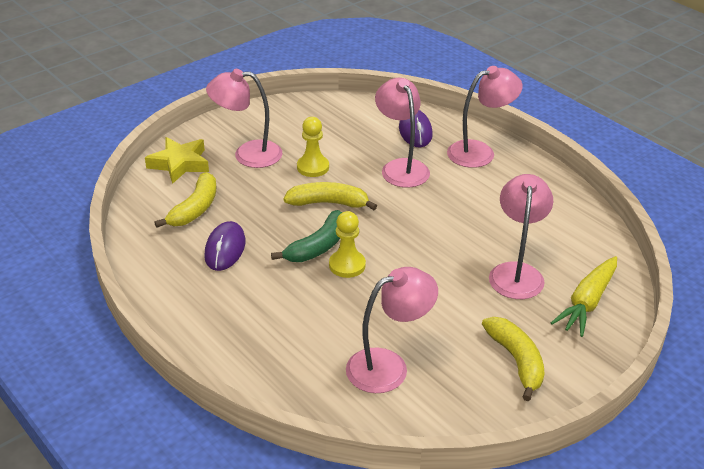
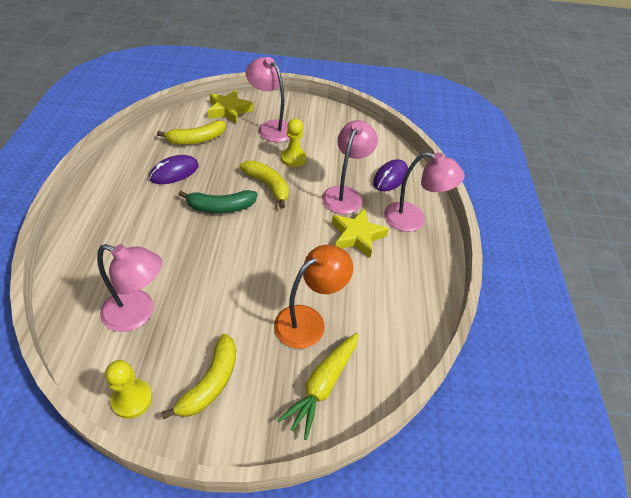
camera: 40 degrees right, 10 degrees up
(347, 265) = (217, 231): yellow pawn -> yellow pawn (132, 399)
(459, 192) = (357, 236): none -> yellow star
(516, 272) = (308, 321): pink lamp -> orange lamp
(587, 303) = (322, 386): yellow carrot -> yellow carrot turned 45 degrees counterclockwise

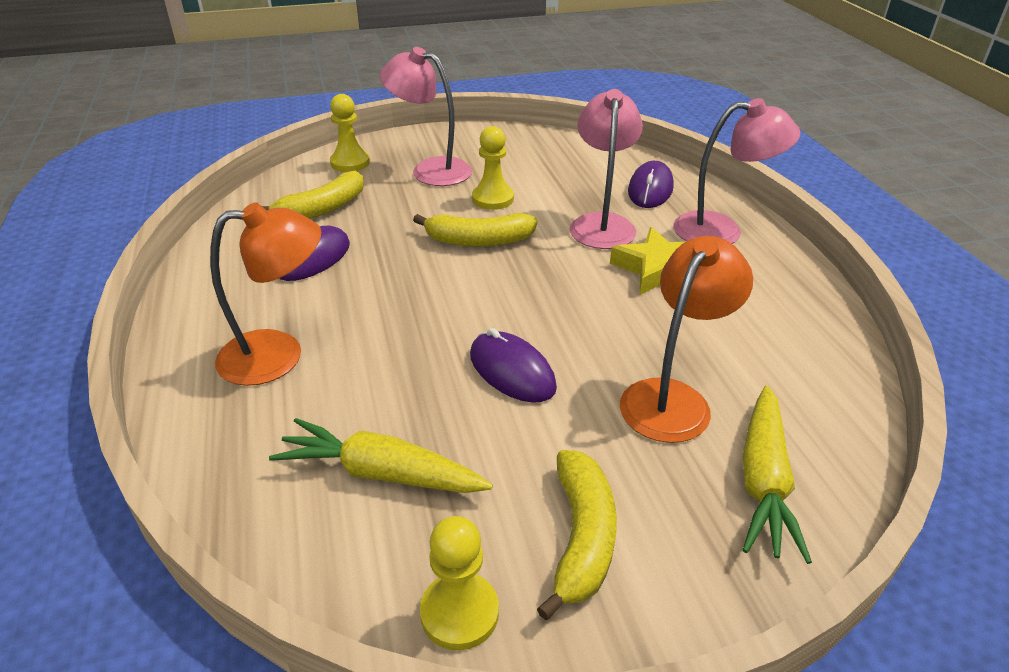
camera: 15 degrees left, 10 degrees down
(126, 229) = (278, 355): none -> orange lamp
(138, 313) = (381, 473): pink lamp -> yellow carrot
(220, 207) = (422, 286): green banana -> none
(229, 110) = (350, 163): yellow star -> yellow pawn
(235, 276) = (512, 371): none -> purple mouse
(268, 186) = (478, 241): yellow banana -> yellow banana turned 150 degrees clockwise

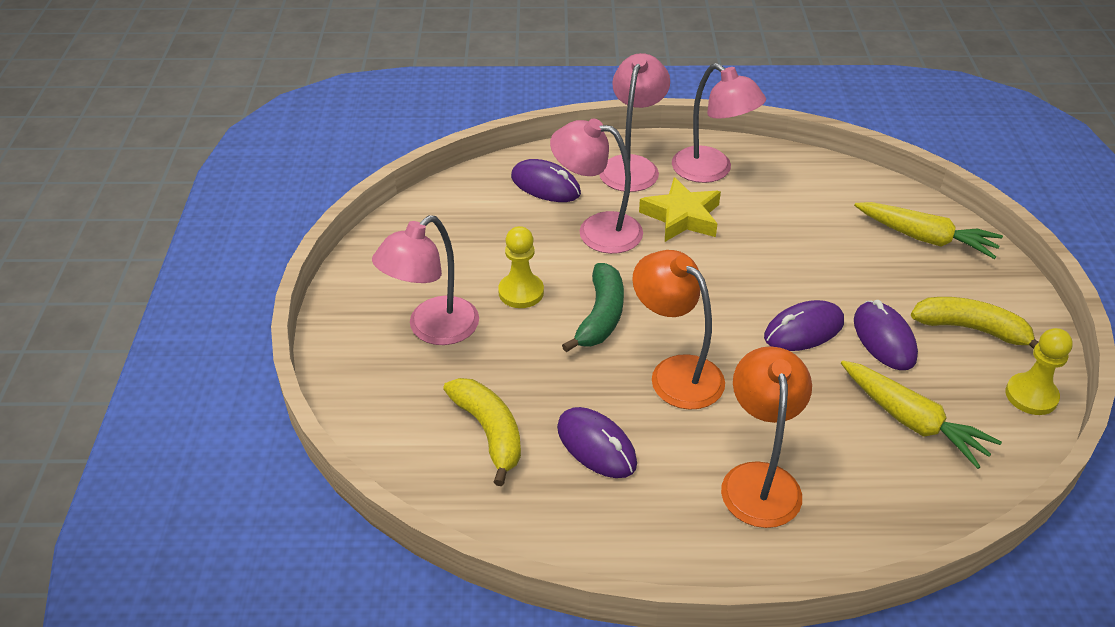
camera: 75 degrees left, 5 degrees up
(350, 163) = (380, 398): yellow pawn -> none
(381, 473) = (912, 421): yellow carrot -> yellow carrot turned 75 degrees counterclockwise
(478, 241) = (600, 316): yellow banana -> green banana
(523, 442) = (884, 339): none -> purple mouse
(673, 398) = (844, 254): orange lamp -> orange lamp (675, 373)
(758, 281) = (711, 171): none -> pink lamp

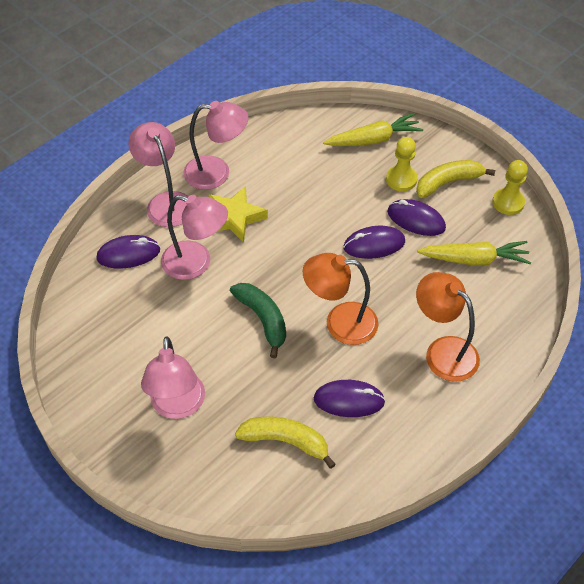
camera: 45 degrees left, 10 degrees up
(521, 292) = (200, 340): yellow pawn -> yellow pawn (401, 179)
(597, 230) = (196, 263): pink lamp -> pink lamp turned 135 degrees counterclockwise
(803, 330) = (374, 244): purple mouse -> purple mouse turned 60 degrees clockwise

